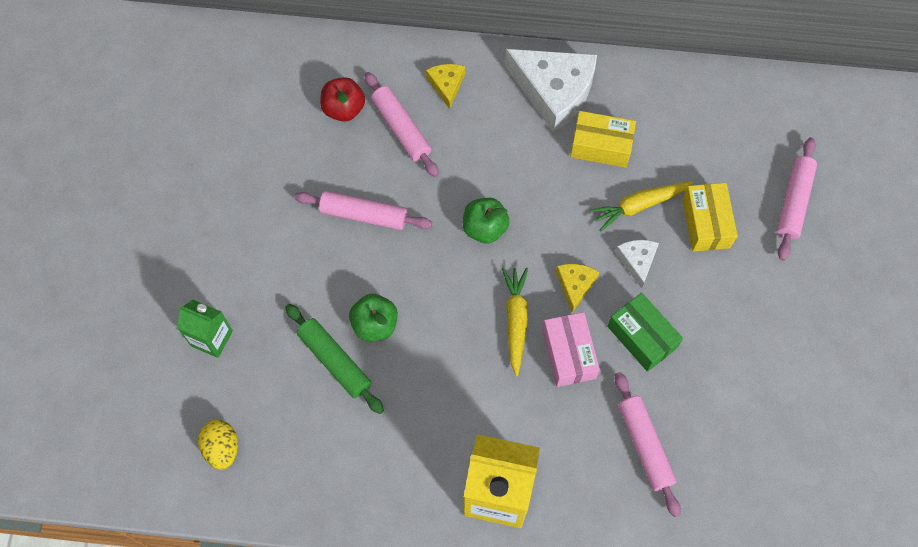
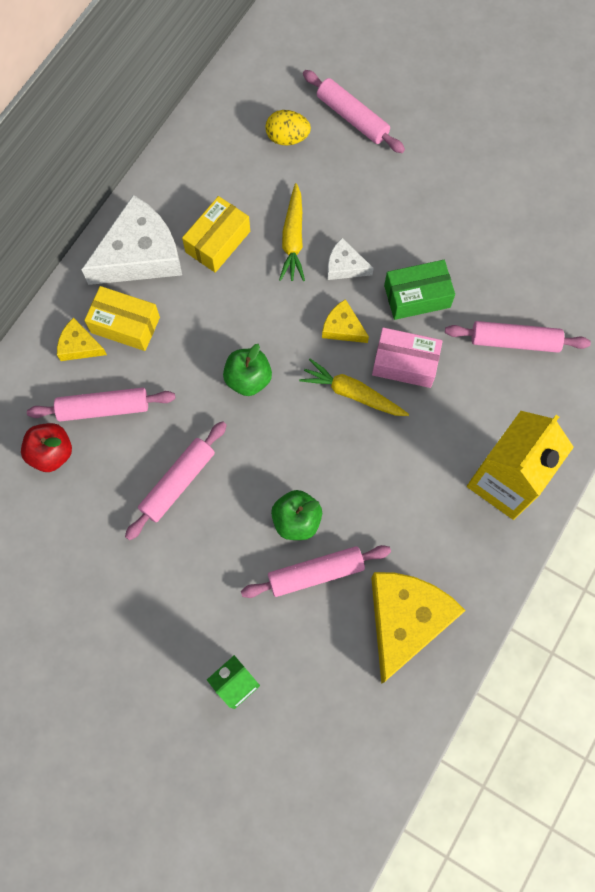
camera: 65 degrees left, 5 degrees up
(222, 448) = (355, 717): yellow egg -> yellow egg (287, 138)
(326, 456) = (405, 620): none -> yellow cheese
(335, 361) = (316, 573): green rolling pin -> pink rolling pin
(706, 223) = (337, 194): yellow box -> yellow box (125, 325)

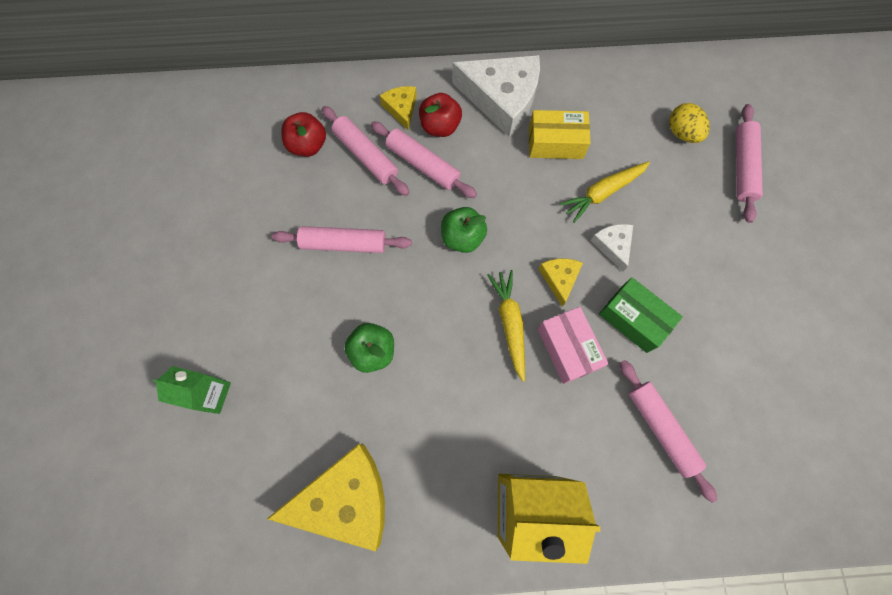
camera: 55 degrees right, 0 degrees up
(125, 325) = (440, 126): yellow box -> red apple
(316, 573) = (339, 396): pink rolling pin -> pink rolling pin (423, 164)

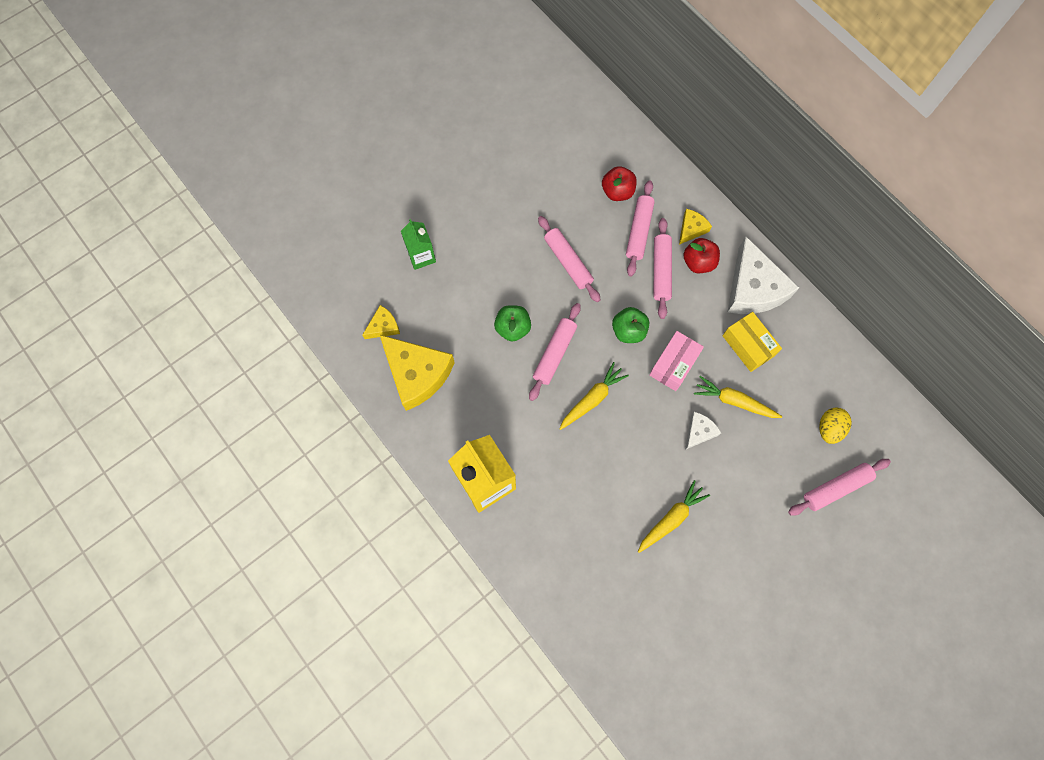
camera: 55 degrees right, 0 degrees up
(559, 279) = (647, 411): yellow cheese -> yellow cheese (383, 326)
(567, 348) = (603, 446): pink box -> pink box (674, 364)
(633, 319) = (655, 477): green box -> none
(661, 429) = (593, 537): pink rolling pin -> pink rolling pin (554, 354)
(686, 334) = (671, 518): none -> yellow carrot

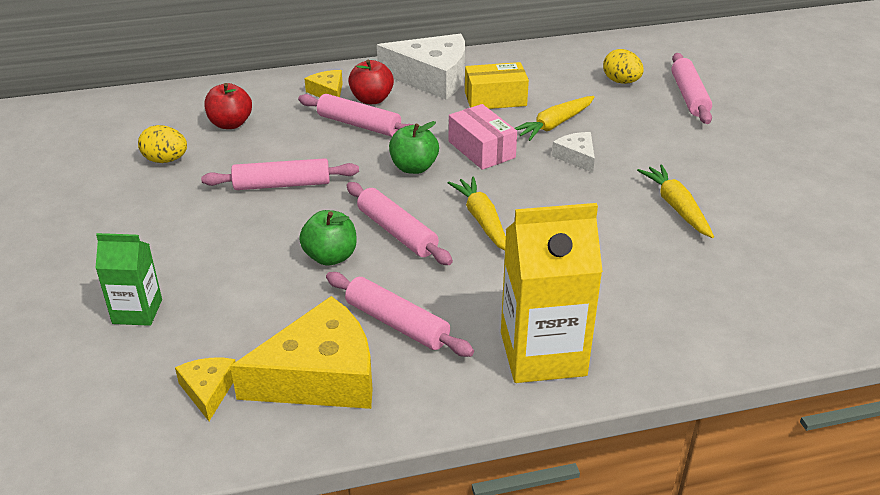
camera: 65 degrees left, 35 degrees down
(557, 180) = (165, 160): none -> yellow egg
(639, 231) = (295, 124): pink rolling pin -> pink rolling pin (397, 323)

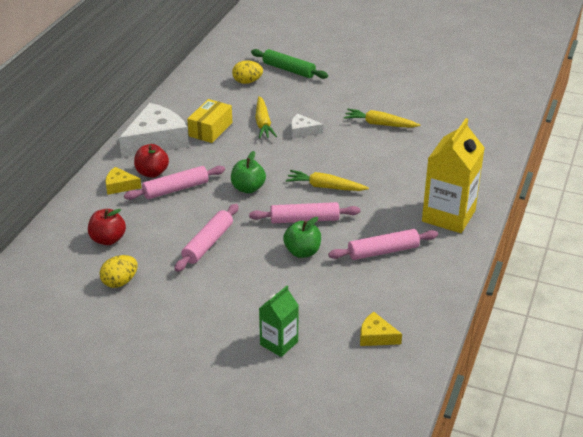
camera: 55 degrees left, 0 degrees up
(320, 375) = (400, 293): yellow cheese -> none
(481, 149) = (258, 158): pink box -> none
(689, 96) = (289, 70): pink rolling pin -> green rolling pin

